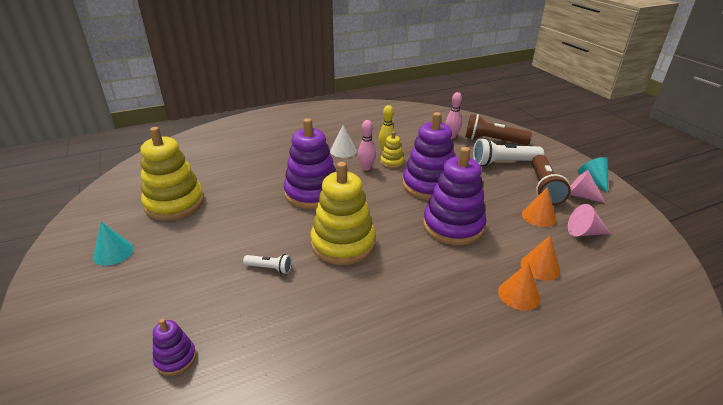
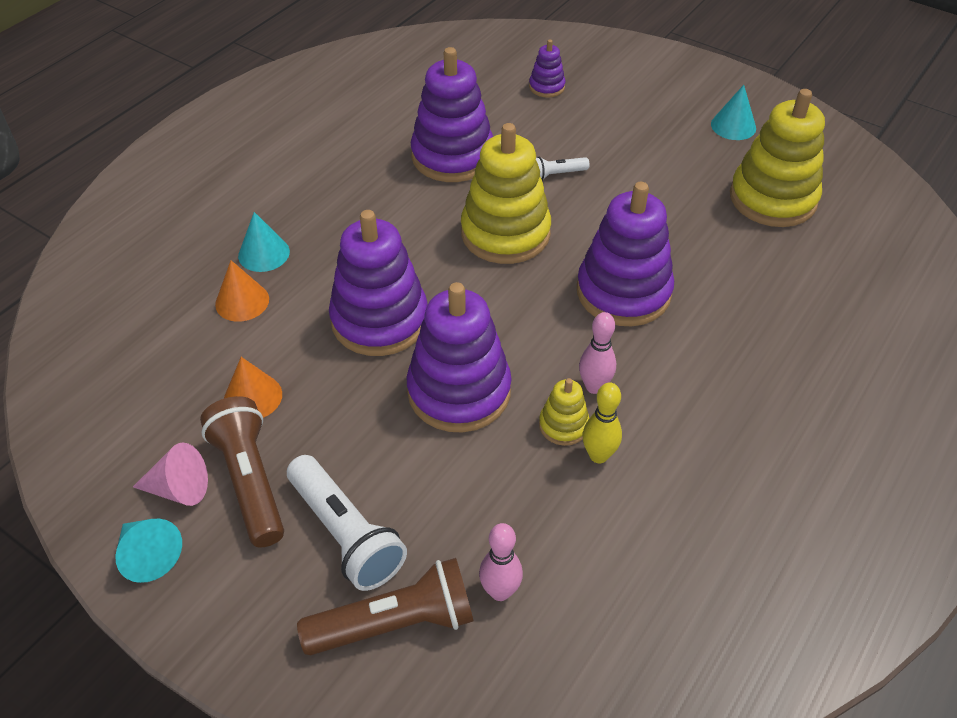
camera: 150 degrees right, 15 degrees up
(327, 318) = (452, 156): none -> purple stacking toy
(343, 151) = (678, 417): white cone -> none
(504, 163) = (345, 533): white flashlight -> white flashlight turned 90 degrees clockwise
(519, 295) = (264, 253): orange cone -> turquoise cone
(584, 232) = (178, 392): pink cone -> none

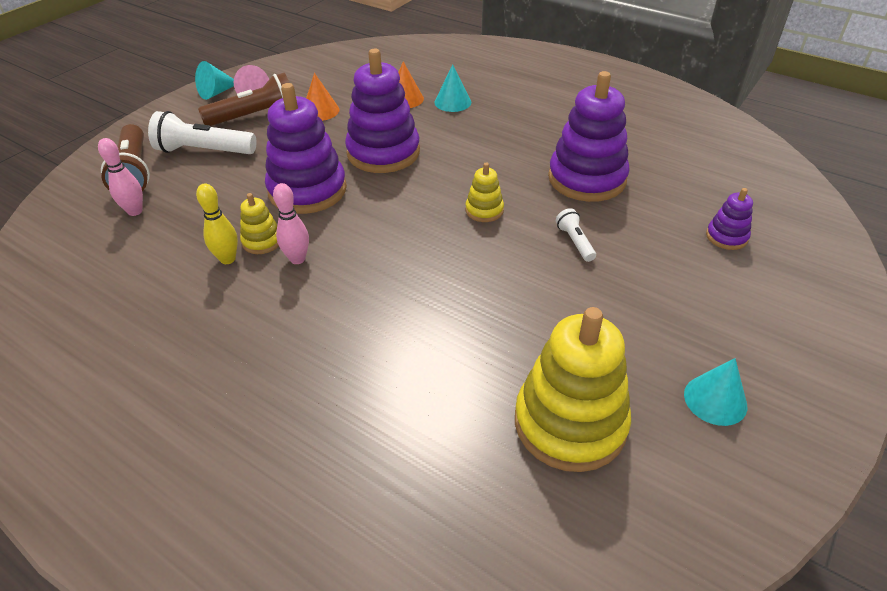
camera: 90 degrees right, 5 degrees down
(345, 533) = (204, 151): white flashlight -> white flashlight turned 45 degrees clockwise
(505, 233) = (484, 210): yellow stacking toy -> yellow stacking toy, size x0.47
(623, 292) = (408, 281): purple stacking toy -> none

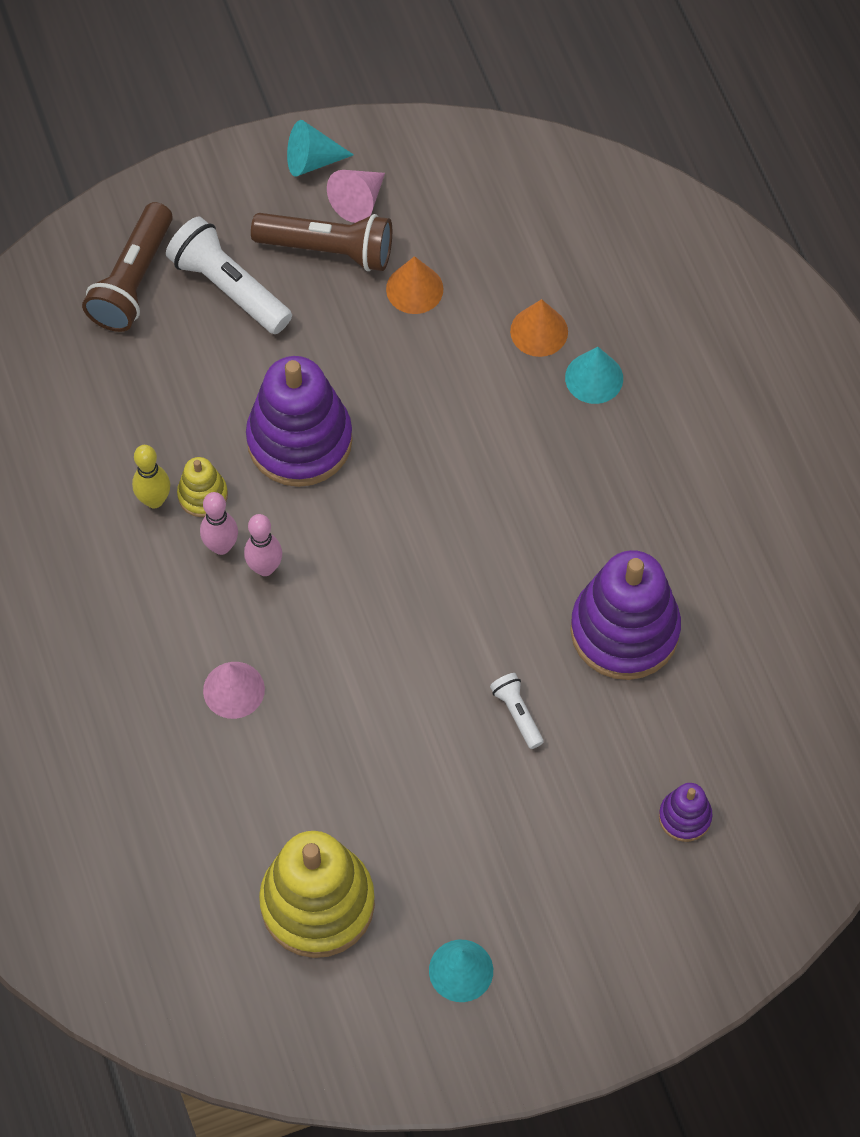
camera: 35 degrees right, 20 degrees up
(135, 211) = (101, 357): pink bowling pin -> pink bowling pin (265, 568)
(376, 328) = (233, 690): none -> pink cone
(383, 152) = (430, 427): purple stacking toy -> none
(484, 210) = (464, 602): yellow stacking toy -> none
(575, 242) = (517, 713): white flashlight -> white flashlight turned 45 degrees counterclockwise

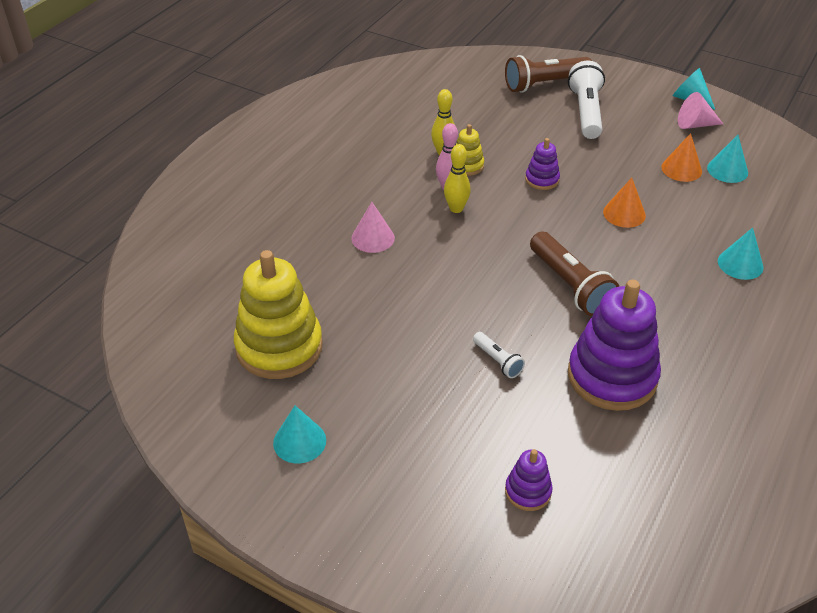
camera: 50 degrees right, 20 degrees down
(265, 568) = (456, 209): pink bowling pin -> yellow bowling pin
(299, 440) = (542, 179): purple stacking toy -> purple stacking toy, size x0.47
(328, 249) = (655, 130): brown flashlight -> brown flashlight (570, 285)
(458, 247) = (727, 170): none -> turquoise cone
(517, 713) = (497, 361): white flashlight -> white flashlight turned 120 degrees clockwise
(539, 331) = (731, 226): orange cone -> orange cone (624, 213)

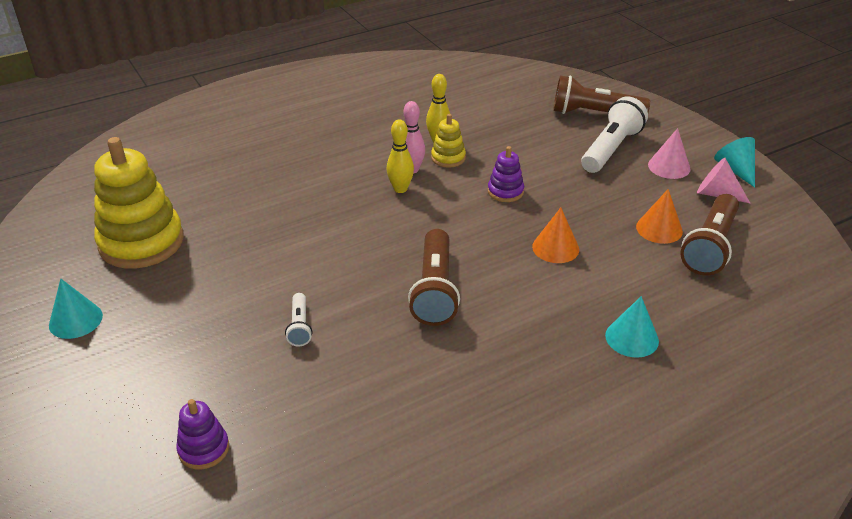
camera: 30 degrees right, 5 degrees down
(373, 238) = (305, 187): pink cone -> pink cone (669, 166)
(612, 376) = (388, 385): purple stacking toy -> none
(727, 170) = (710, 246): turquoise cone -> brown flashlight

